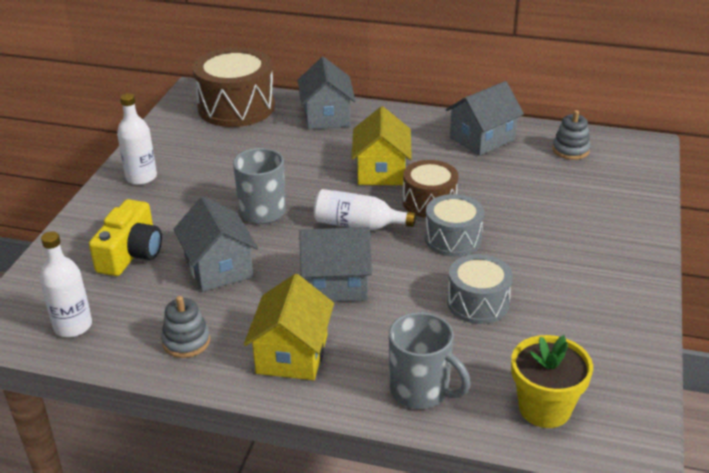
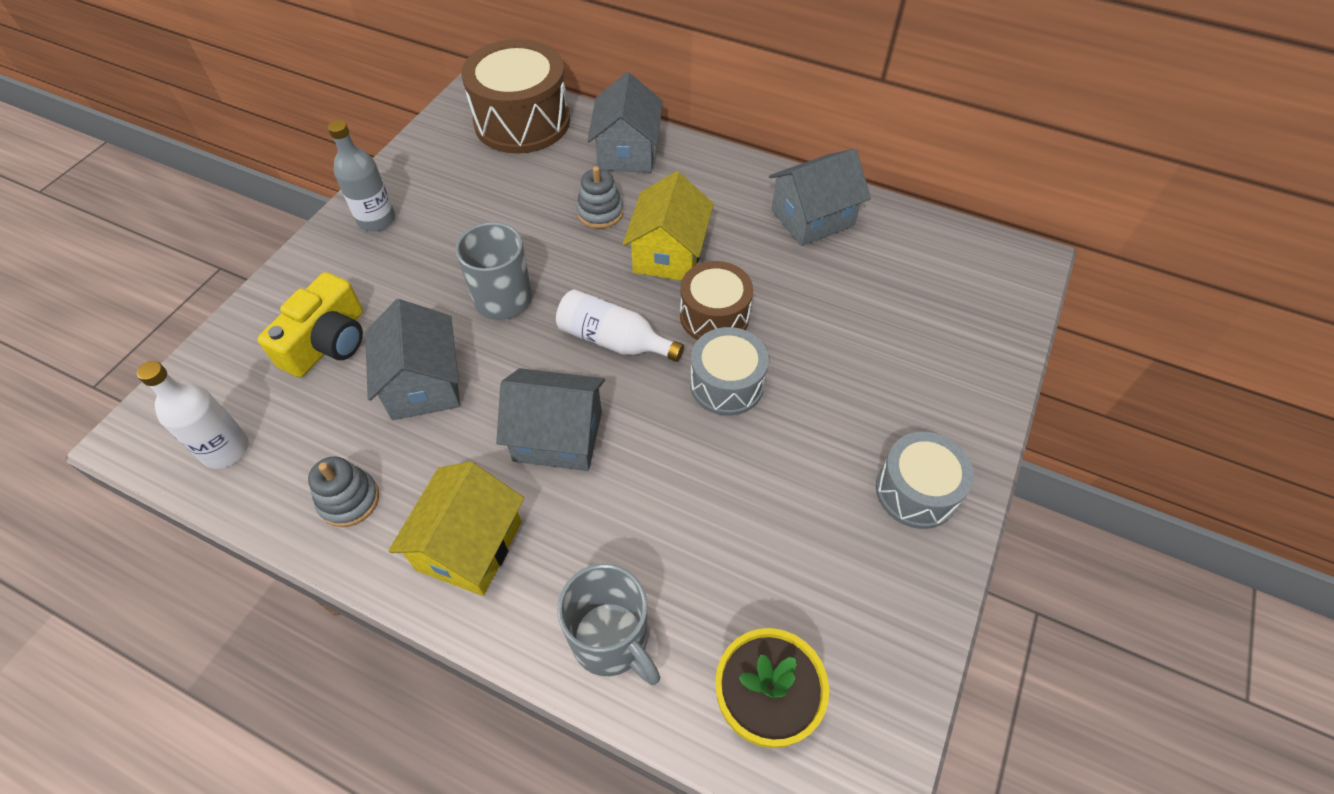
camera: 10 degrees right, 20 degrees up
(141, 177) = (376, 220): white bottle -> grey bottle
(478, 303) = (727, 501): grey drum -> grey drum (916, 491)
(570, 150) = (922, 254): grey stacking toy -> grey stacking toy (600, 213)

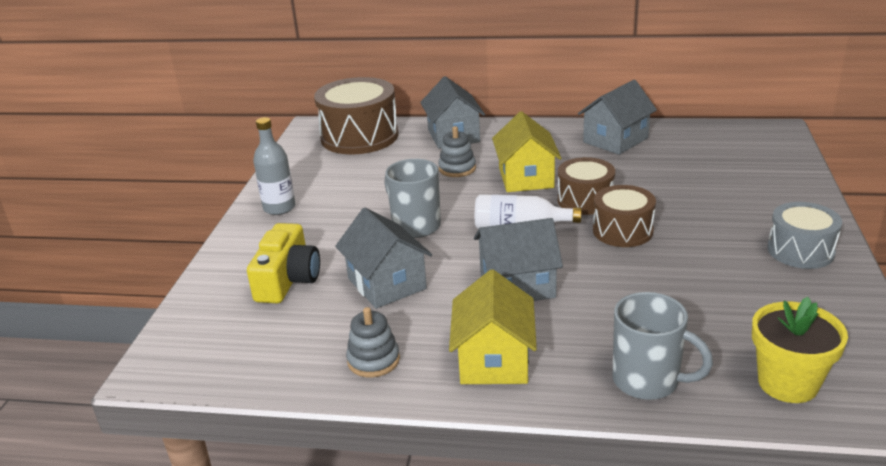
camera: 15 degrees left, 25 degrees down
(226, 449) = (242, 358): white bottle -> none
(726, 384) = (622, 231): grey drum -> brown drum

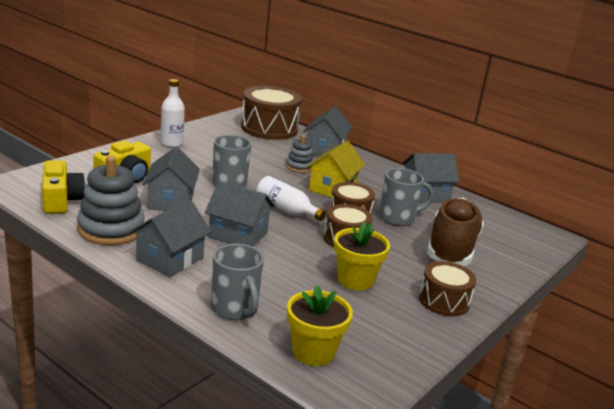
camera: 25 degrees right, 5 degrees down
(254, 355) = (60, 200): none -> yellow camera
(279, 208) = (171, 143): grey bottle -> white bottle
(373, 360) = (111, 229): grey stacking toy -> grey stacking toy, size x1.85
(494, 360) = (170, 259): yellow house -> grey house
(632, 180) = (398, 218): none -> grey mug
(699, 274) = (355, 280): none -> yellow flower pot
(723, 188) = (451, 248): none -> brown shoe
(800, 251) = (444, 301): grey drum -> brown drum

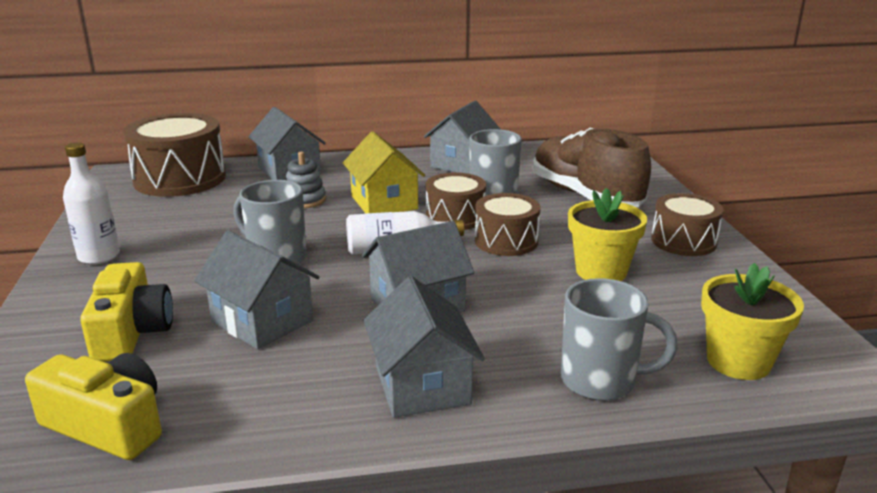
camera: 45 degrees left, 0 degrees up
(111, 229) = (274, 407): grey stacking toy -> none

